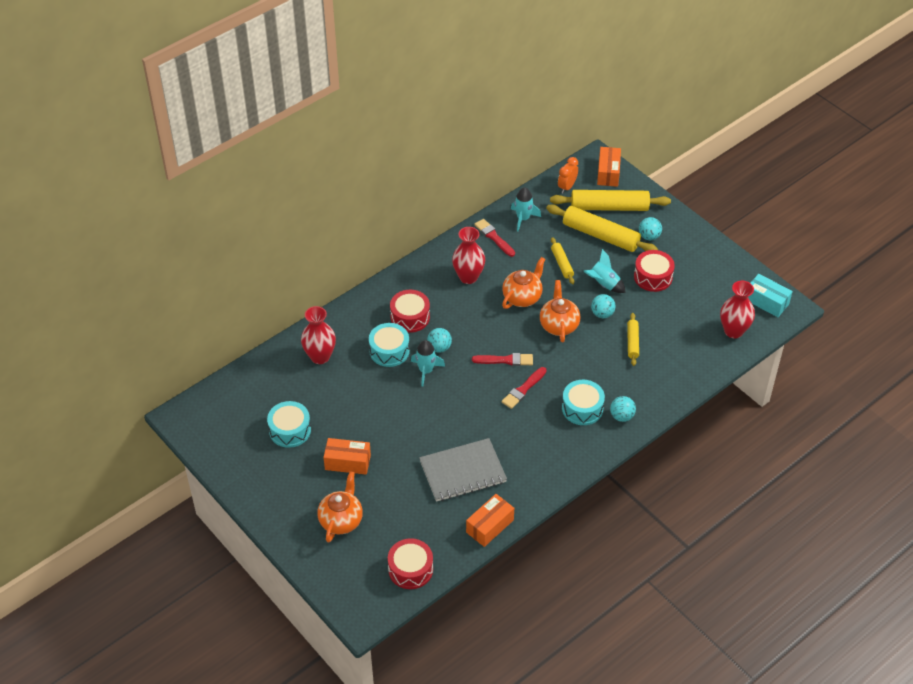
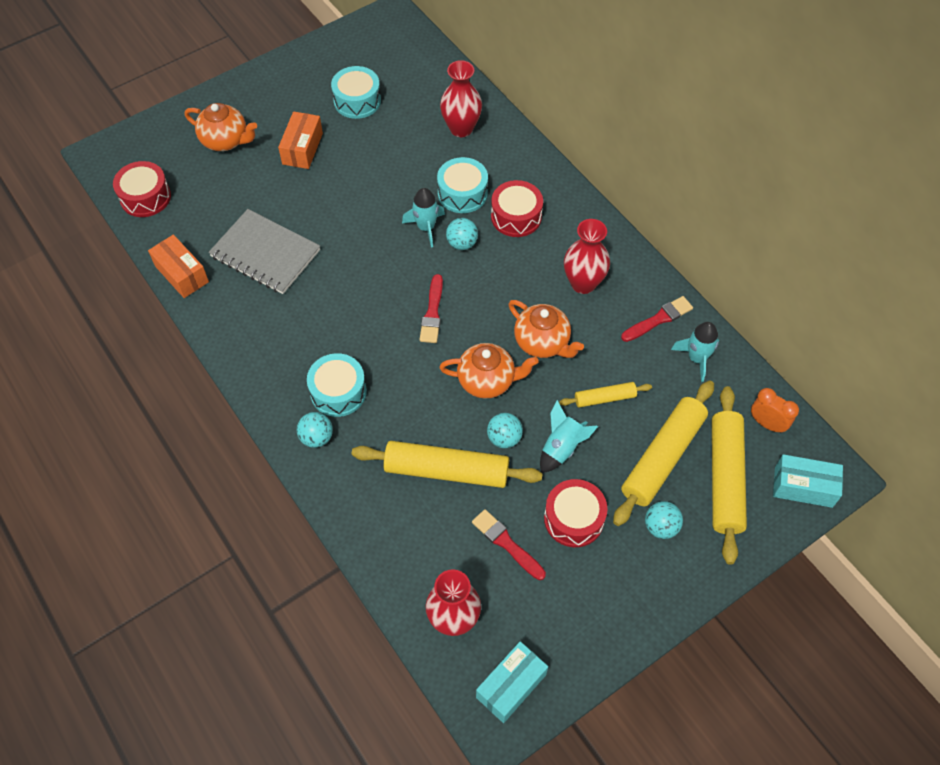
camera: 95 degrees right, 10 degrees up
(463, 472) = (265, 254): grey notebook -> grey notebook turned 45 degrees counterclockwise
(523, 389) = (381, 328): red brush -> red brush (506, 543)
(608, 173) = (803, 487): orange box -> turquoise box
(632, 342) = (446, 470): yellow rolling pin -> yellow rolling pin, size x1.93

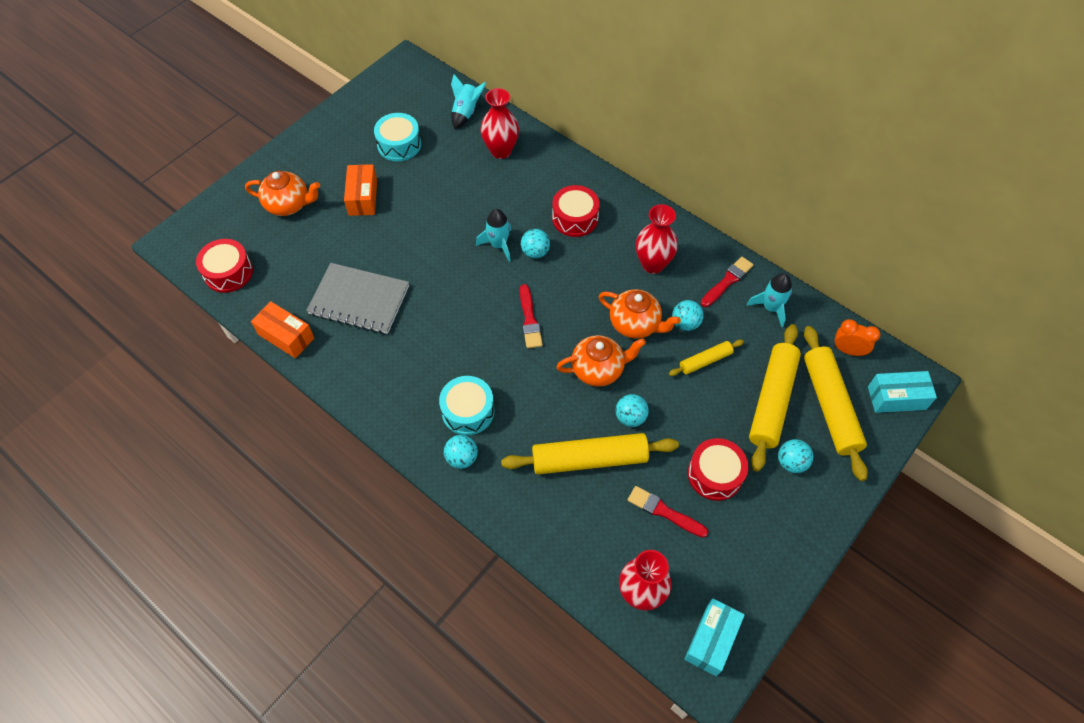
camera: 15 degrees left, 0 degrees up
(462, 193) = (521, 207): turquoise drum -> none
(562, 448) = (683, 413): turquoise rocket -> turquoise rocket (466, 112)
(597, 354) = (685, 323): none -> turquoise ball

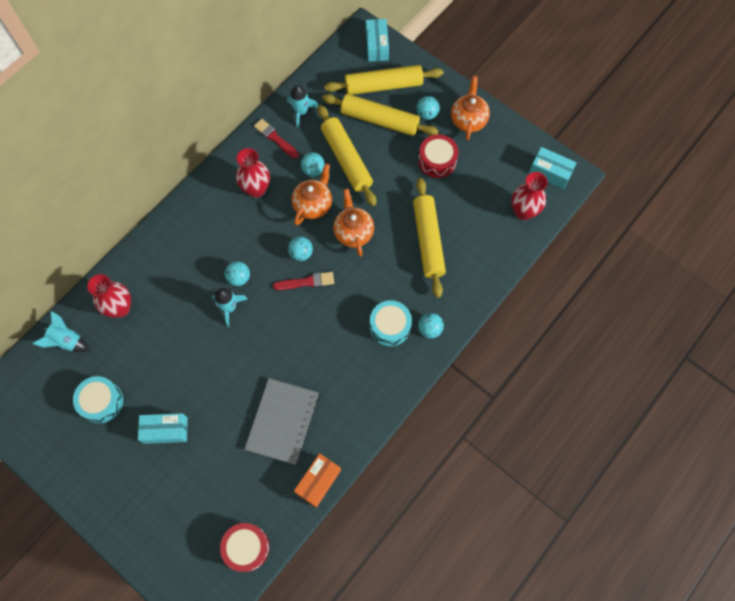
camera: 90 degrees left, 10 degrees up
(289, 205) = (168, 501): orange teapot -> orange teapot (468, 120)
(363, 197) = (165, 430): orange box -> turquoise box
(575, 218) = (204, 246): red drum -> none
(630, 417) = (394, 212): turquoise ball -> turquoise ball (301, 253)
(664, 511) = (465, 194): red brush -> none
(705, 361) = (346, 159): yellow rolling pin -> yellow rolling pin, size x1.93
(848, 350) = (339, 68): orange clock -> none

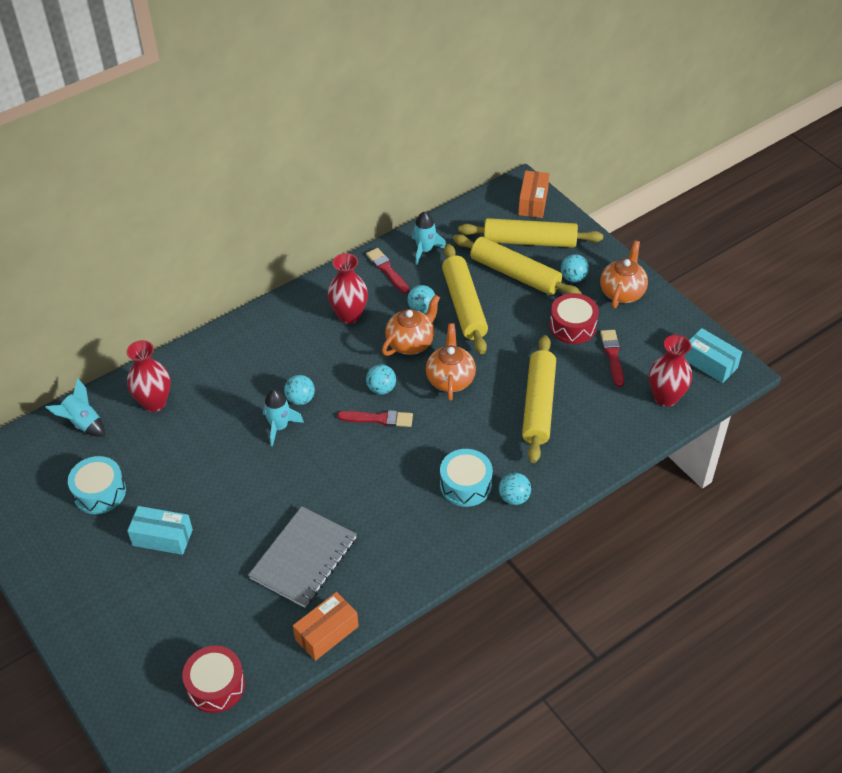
camera: 15 degrees right, 20 degrees down
(377, 46) = (533, 202): turquoise box -> orange box
(474, 182) = (612, 356): none -> red brush

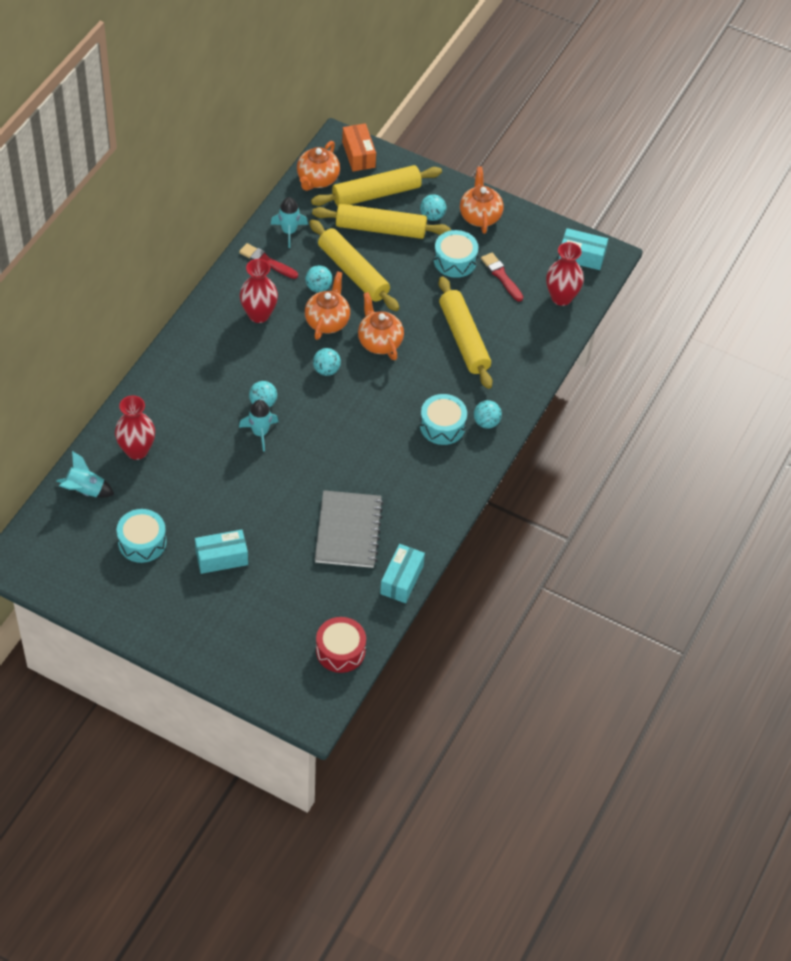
camera: 30 degrees left, 5 degrees up
(327, 633) = (402, 580): orange box -> turquoise box
(379, 419) = (340, 396): red brush -> none
(480, 213) = (317, 180): none -> orange teapot
(572, 326) = (455, 261): red drum -> turquoise drum

